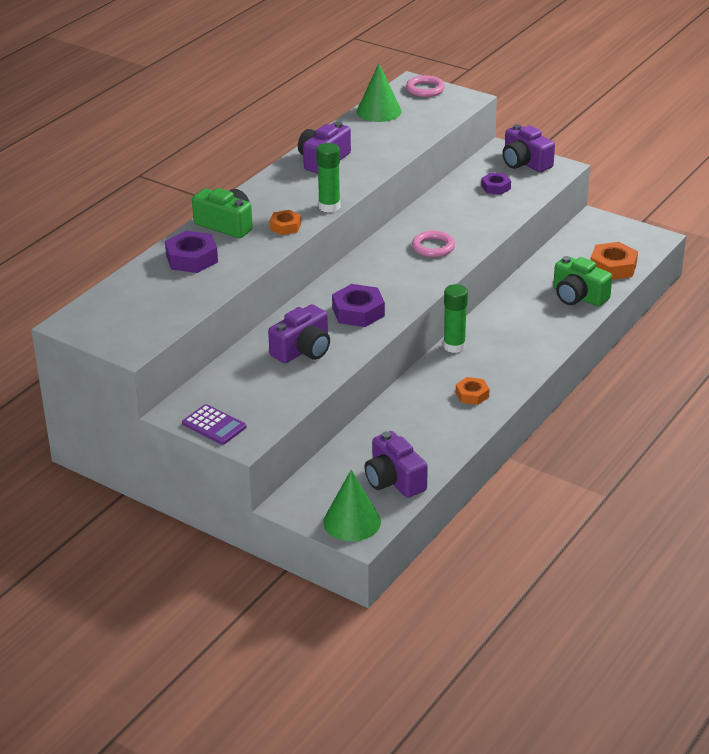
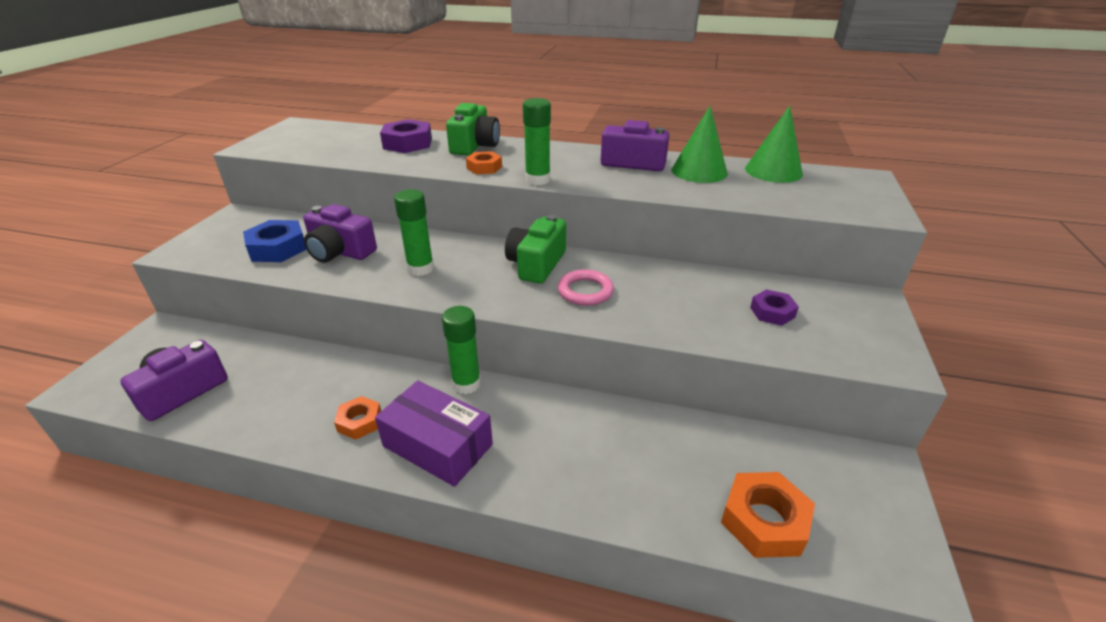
camera: 70 degrees right, 0 degrees up
(214, 425) = (208, 233): purple calculator -> none
(274, 383) = (278, 248): none -> blue nut
(352, 522) = (110, 376): green cone -> green cone (699, 171)
(358, 312) = (420, 269): purple nut -> green glue stick
(425, 89) = (864, 186): pink ring -> none
(510, 364) = (437, 445): none -> purple box
(525, 162) = (866, 325): purple camera -> none
(578, 296) = (648, 489): green camera -> green camera (536, 264)

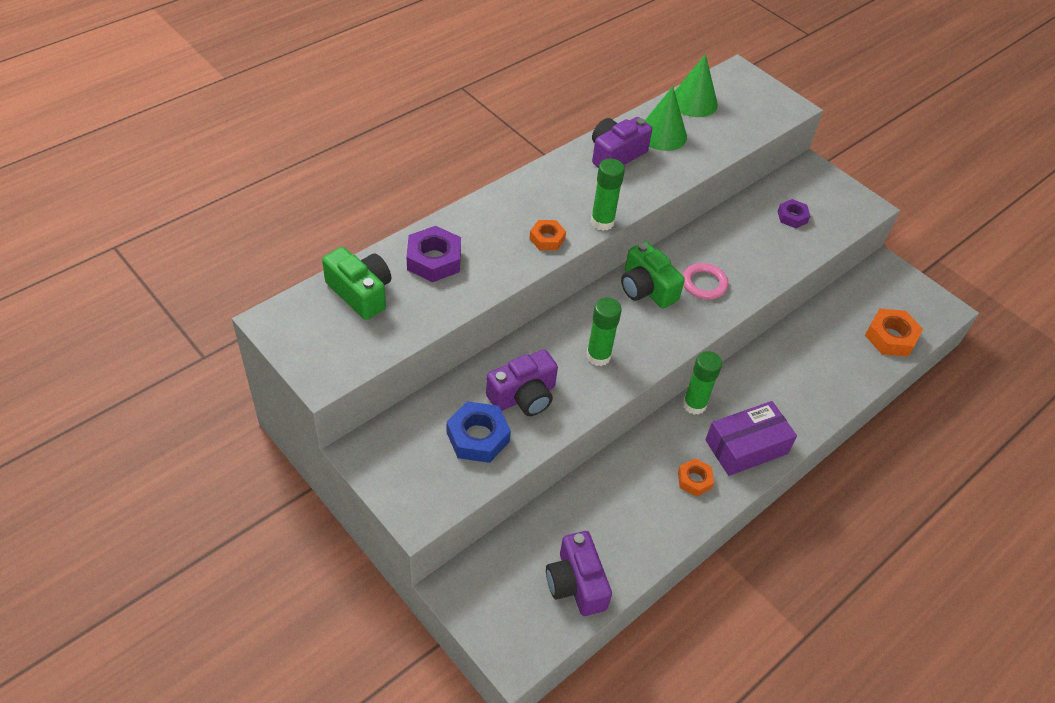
camera: 60 degrees left, 15 degrees up
(474, 146) = (486, 220): green camera -> green camera (360, 293)

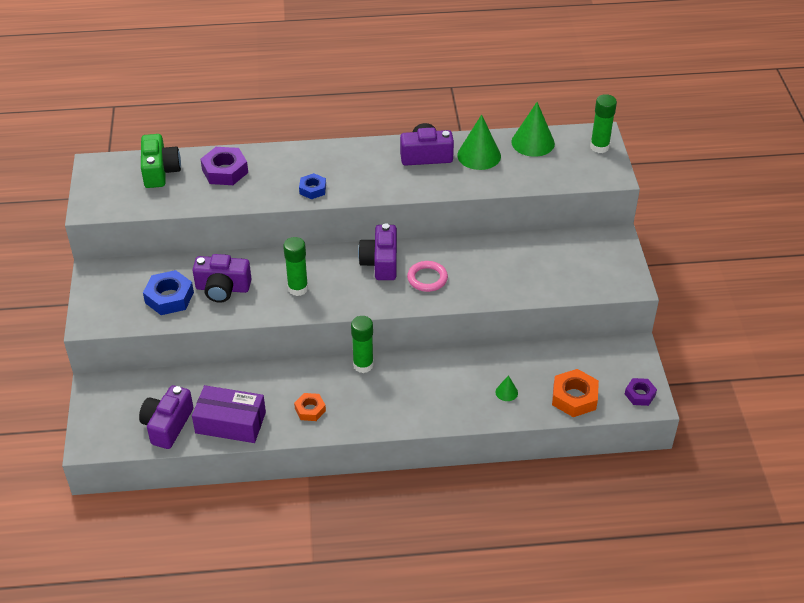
camera: 40 degrees right, 5 degrees down
(547, 239) = (312, 189): orange nut -> blue nut
(602, 222) = (363, 195): green glue stick -> green glue stick (599, 147)
(646, 288) = (380, 262): green camera -> purple camera
(746, 447) = (370, 409): purple box -> purple box (230, 423)
(792, 217) = (554, 265): purple nut -> purple nut (640, 394)
(836, 362) = (506, 392): none -> green cone

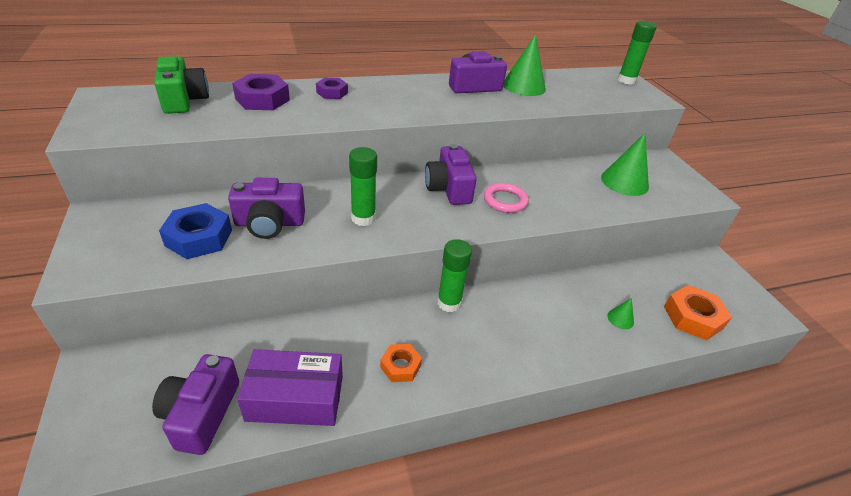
camera: 15 degrees left, 5 degrees down
(312, 189) = (366, 112): blue nut -> none
(533, 142) = (566, 78): green cone -> green cone (624, 182)
(640, 394) = (753, 307): purple nut -> purple nut (332, 92)

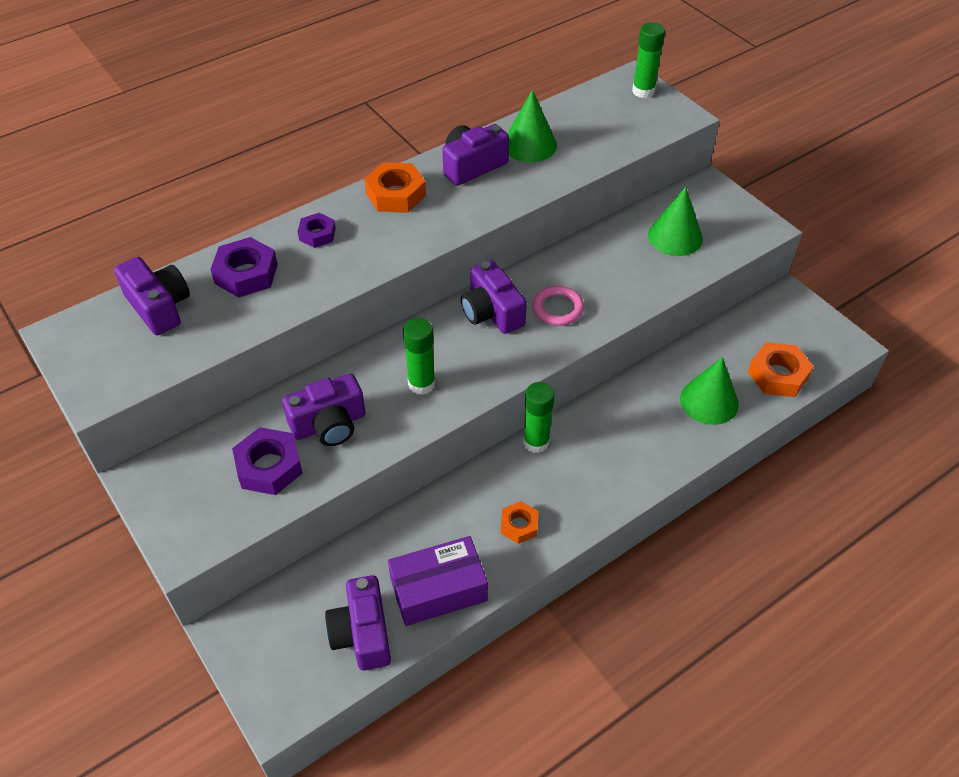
camera: 15 degrees left, 10 degrees up
(183, 100) = (159, 307): green camera -> purple camera
(199, 237) = (269, 466): blue nut -> purple nut
(406, 87) = (396, 194): none -> orange nut
(620, 319) = (709, 401): green cone -> green cone, size x2.10

